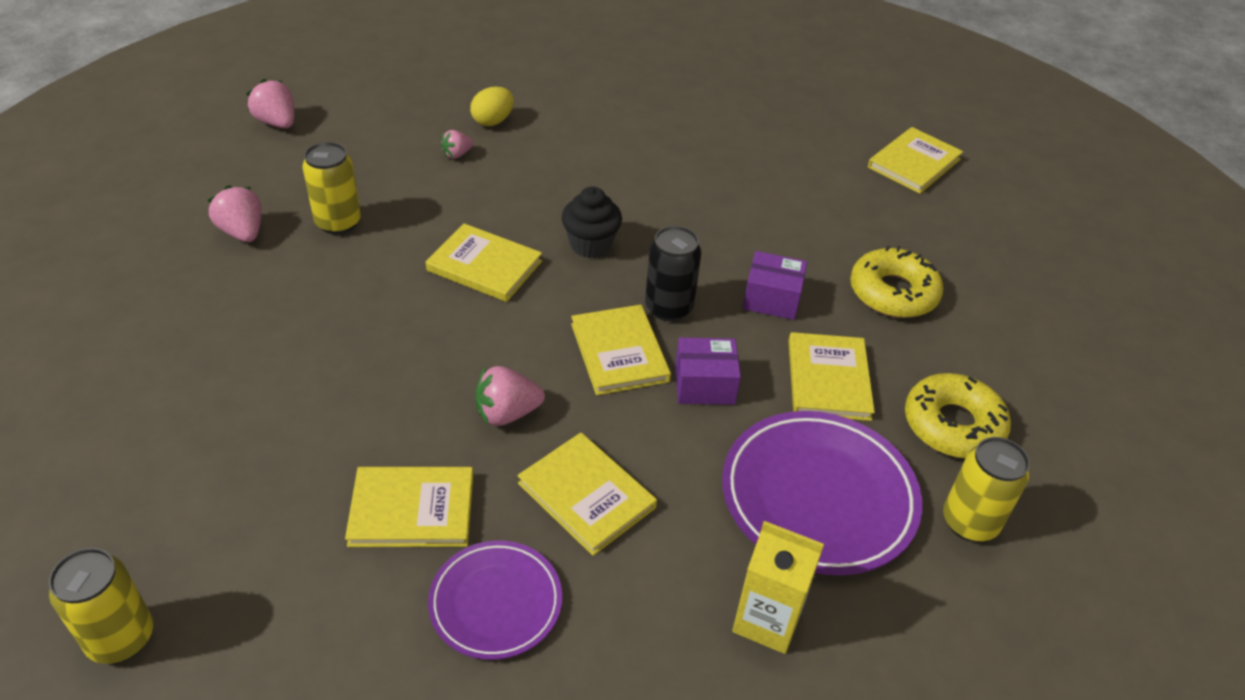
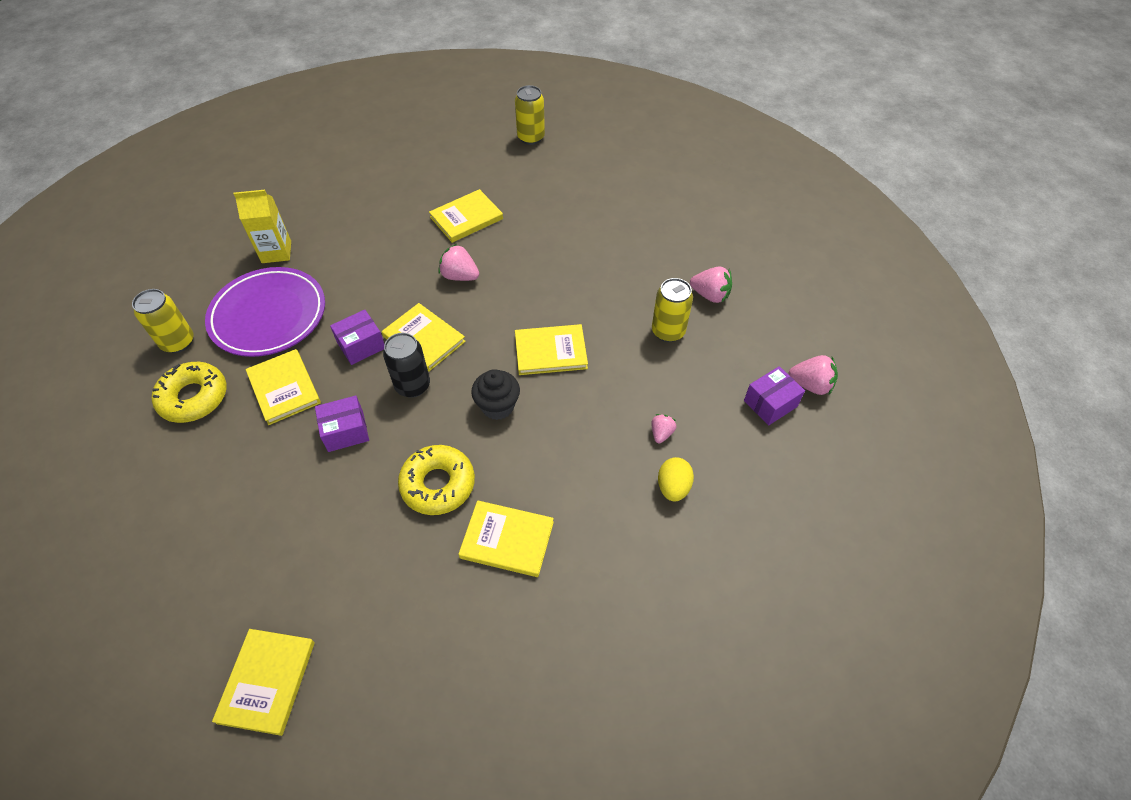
camera: 150 degrees right, 10 degrees up
(333, 128) = (770, 403): none -> purple box
(495, 602) = (401, 206): purple plate -> none
(507, 413) = (460, 276): pink strawberry -> pink strawberry turned 105 degrees counterclockwise
(586, 495) = (391, 260): yellow book -> yellow book (507, 540)
(893, 293) = (255, 488): yellow donut -> yellow donut (438, 484)

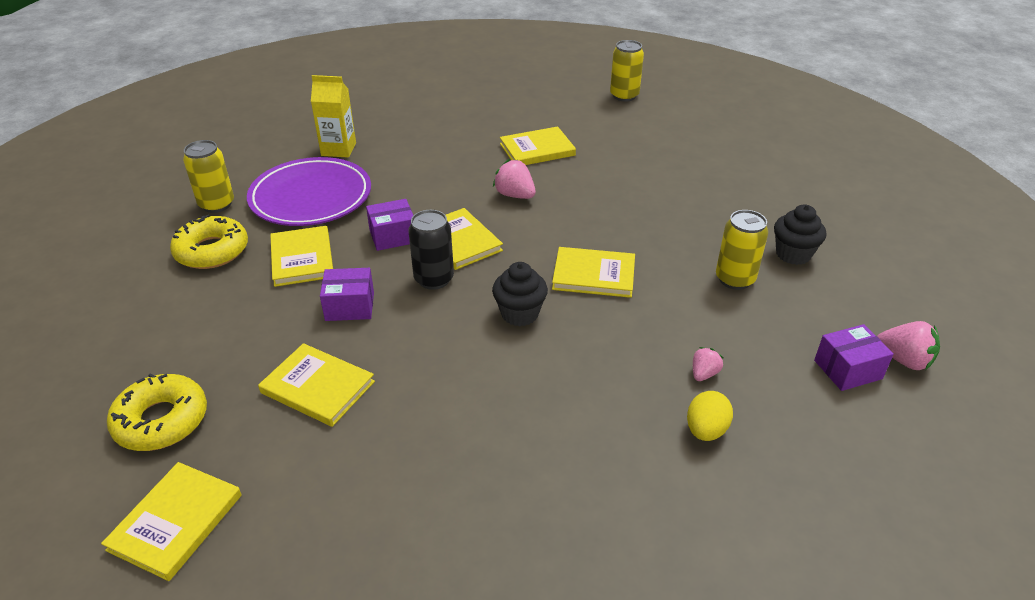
camera: 15 degrees right, 15 degrees down
(438, 484) = (430, 373): yellow donut -> yellow donut (161, 421)
(507, 540) = (491, 442): yellow book -> yellow book (318, 387)
(710, 295) = (793, 254): pink strawberry -> black cupcake

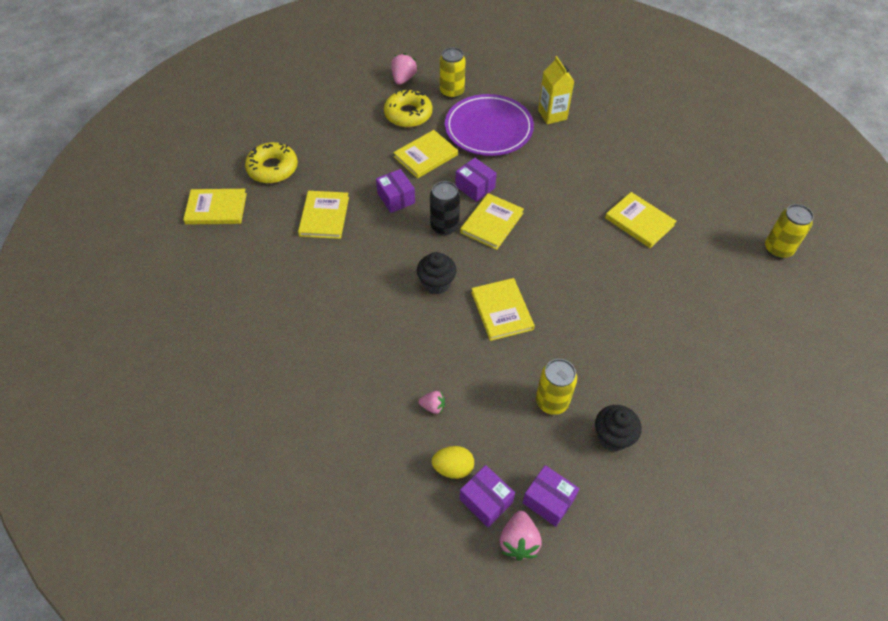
camera: 65 degrees right, 15 degrees up
(515, 195) = (567, 231): pink strawberry -> pink strawberry (403, 79)
(706, 430) = (379, 420): yellow egg -> yellow egg (453, 468)
(857, 322) = (548, 500): none -> purple box

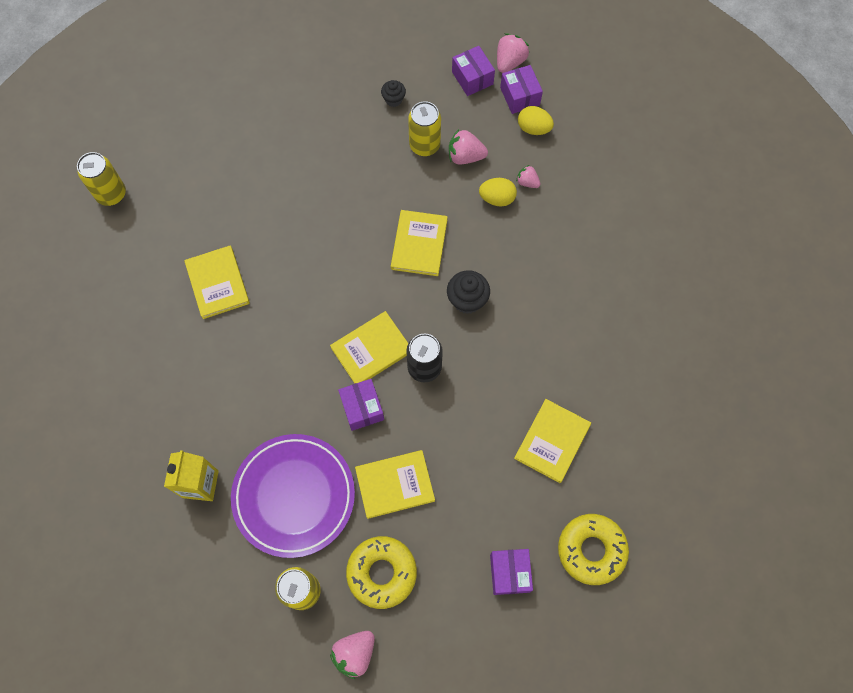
camera: 155 degrees left, 15 degrees up
(216, 208) = (676, 511): yellow book -> none
(396, 198) = (460, 432): purple box -> purple box (509, 573)
(454, 378) = (497, 198): none -> yellow egg
(506, 407) = (465, 156): none -> pink strawberry
(612, 437) = (393, 100): black cupcake -> black cupcake, size x0.62

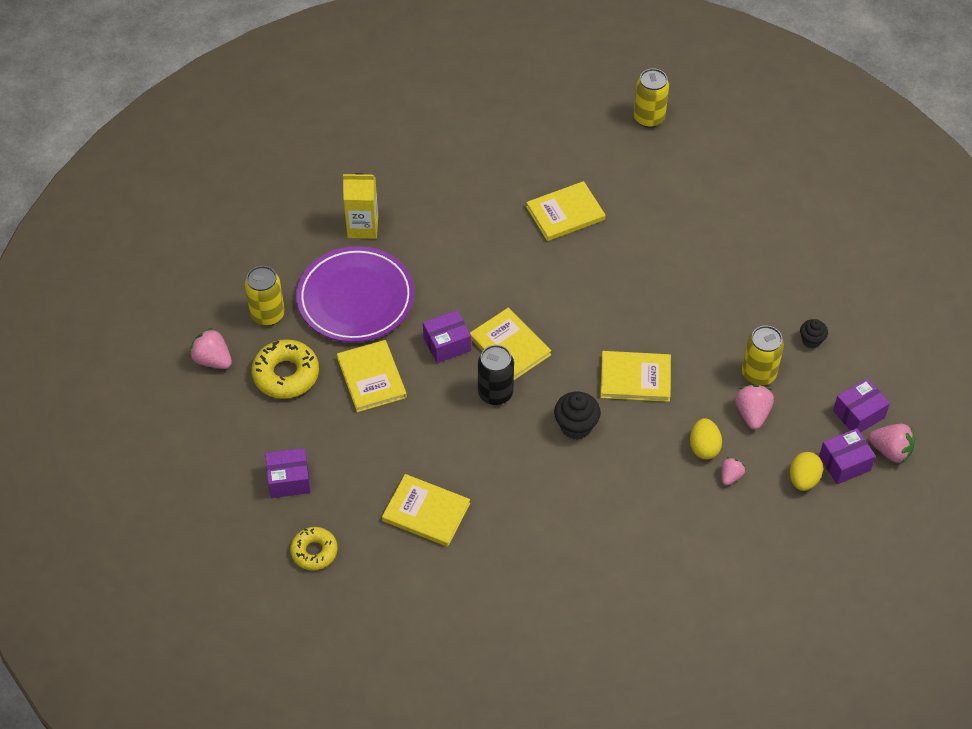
camera: 85 degrees right, 15 degrees down
(591, 550) = (314, 551): yellow donut -> yellow donut, size x0.66

